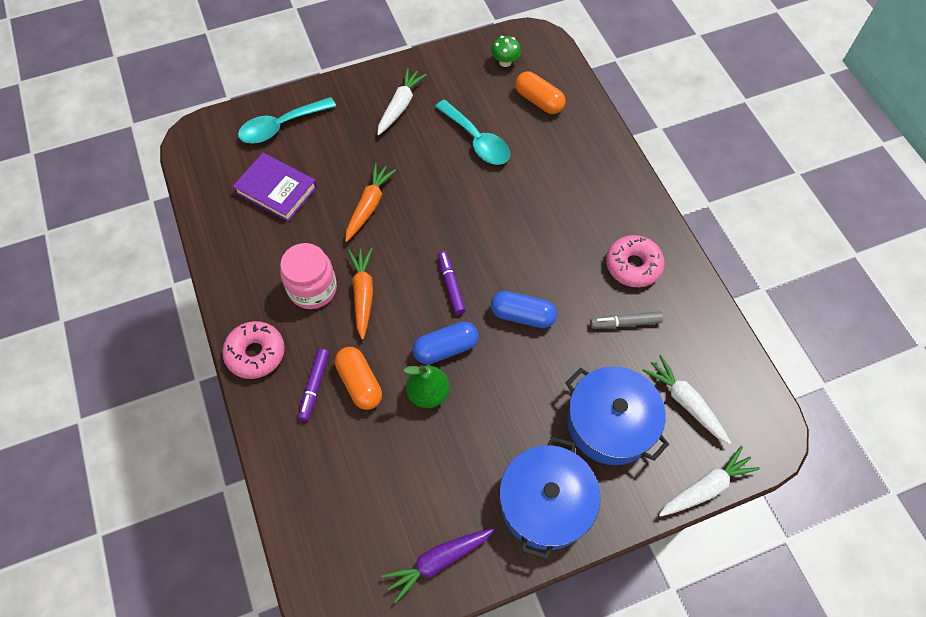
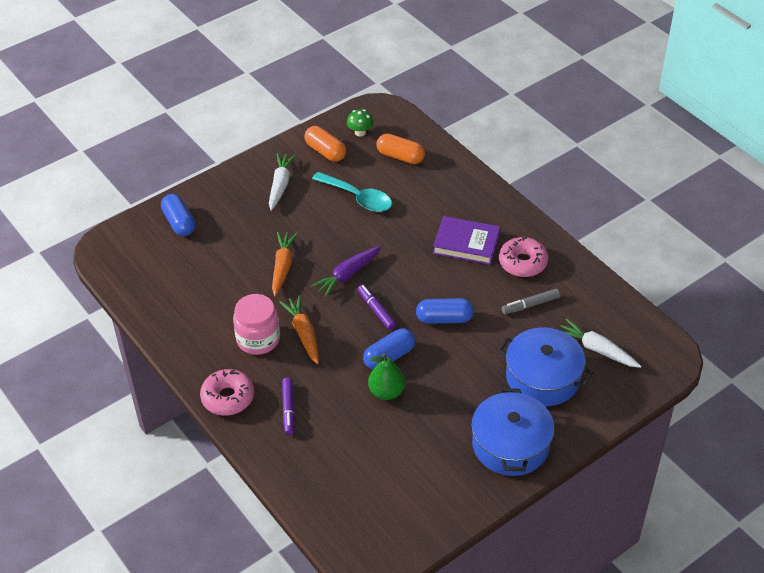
camera: 15 degrees left, 15 degrees down
(276, 190) = (195, 272): purple book -> purple book (466, 243)
(281, 126) = (179, 222): turquoise spoon -> blue capsule
(359, 383) = (326, 398): orange capsule -> orange capsule (325, 151)
(438, 561) = (439, 505): purple carrot -> purple carrot (347, 275)
(706, 487) = (632, 403): white carrot -> none

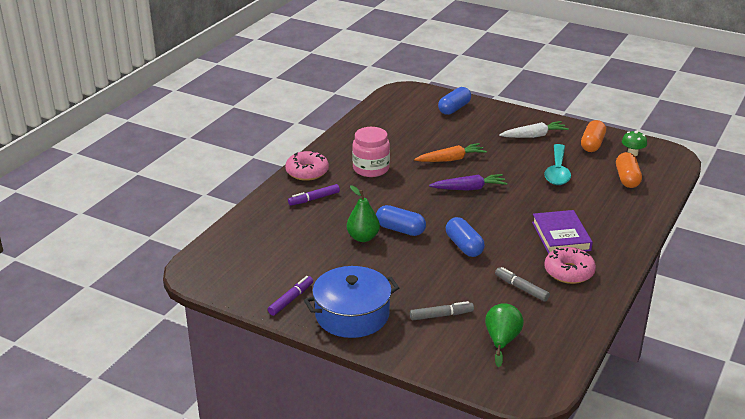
camera: 65 degrees right, 15 degrees down
(303, 333) = (392, 185): orange carrot -> none
(347, 275) = (469, 188): purple carrot -> purple carrot turned 150 degrees clockwise
(376, 310) = (444, 211): purple marker -> purple marker (291, 299)
(542, 377) = (441, 315): blue pot -> grey marker
(597, 349) = (502, 341): white carrot -> green pear

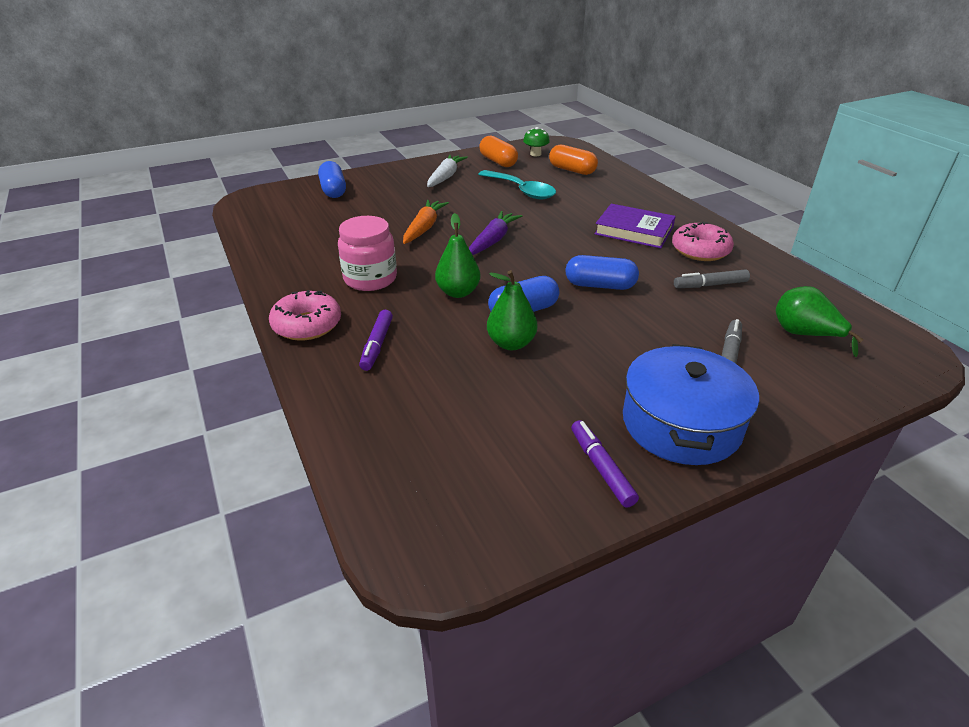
camera: 55 degrees left, 5 degrees up
(392, 201) = (458, 292): none -> green pear

